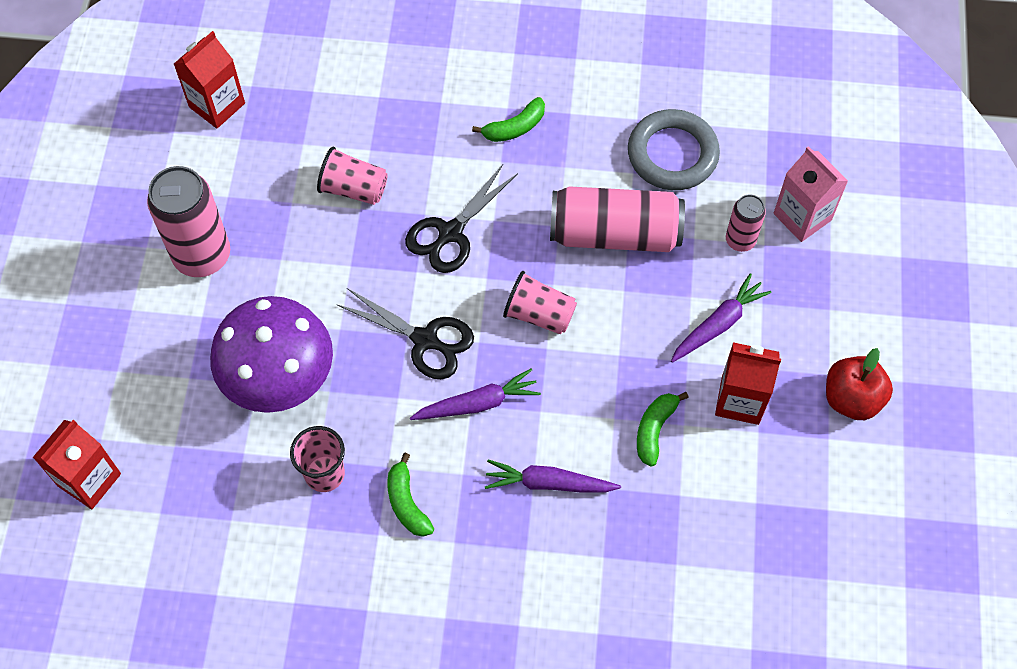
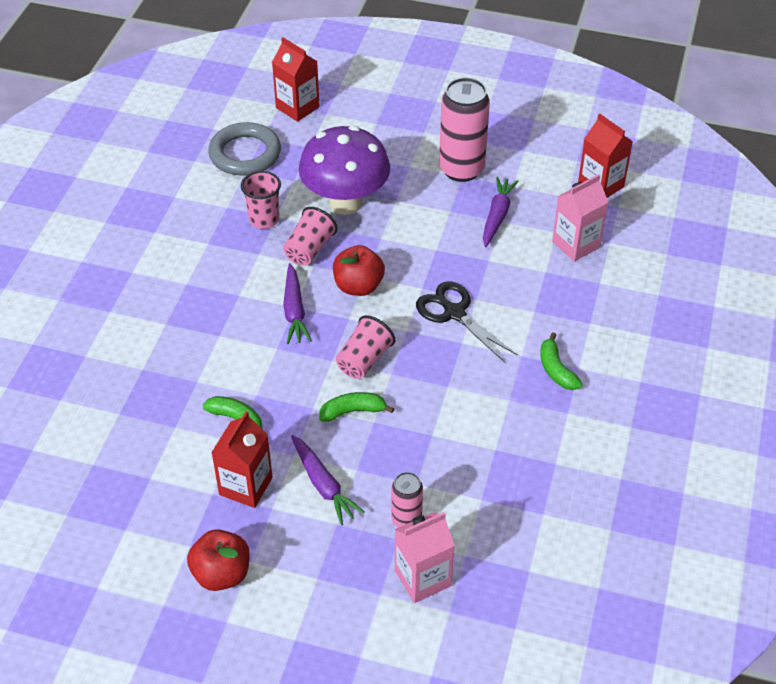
camera: 100 degrees right, 15 degrees down
(321, 123) = (576, 244): none -> pink carton
(354, 189) = (508, 258): pink cup -> pink cup (309, 249)
(407, 503) = (226, 261): green banana -> green banana (353, 411)
(425, 340) = (358, 286): black scissors -> red apple
(549, 483) = (214, 344): purple carrot -> purple carrot (497, 216)
(614, 233) = (432, 424): pink can -> none
(672, 154) = (511, 484): grey ring -> grey ring (245, 154)

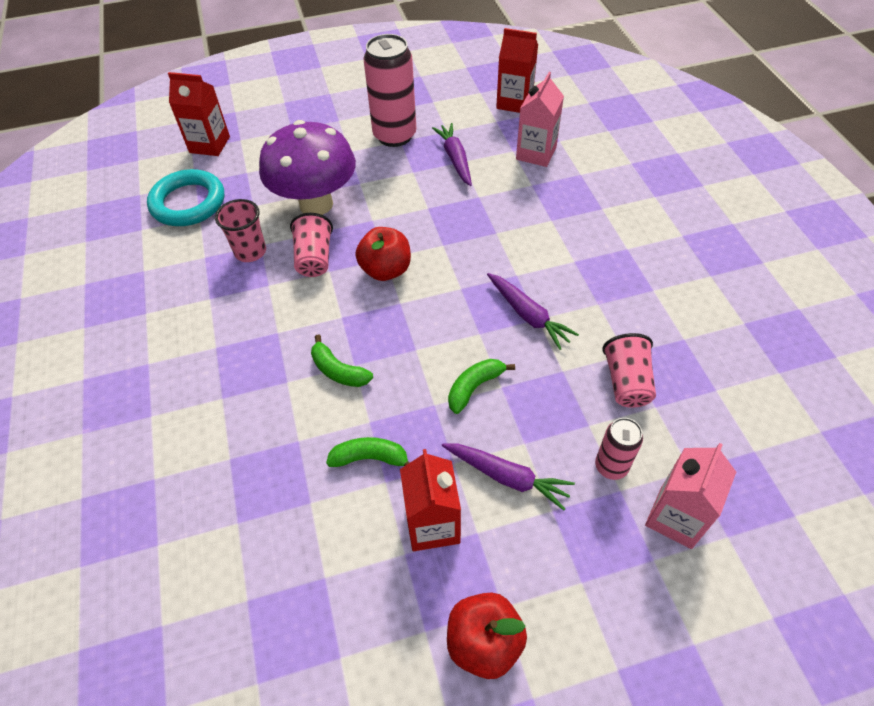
camera: 30 degrees left, 5 degrees up
(245, 154) = (188, 203): grey ring -> turquoise ring
(294, 310) = (344, 321): purple carrot -> purple carrot (528, 315)
(364, 360) = (445, 333): pink cup -> pink cup (626, 382)
(454, 313) = (488, 253): black scissors -> none
(556, 370) = (612, 259): green banana -> green banana (338, 371)

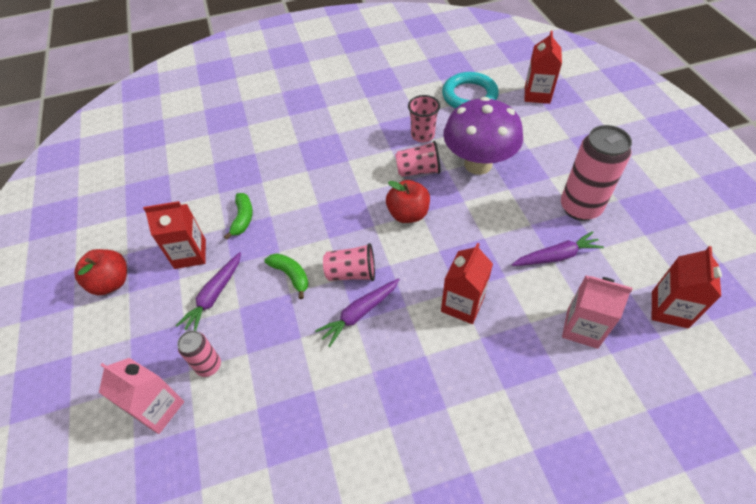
camera: 90 degrees right, 0 degrees up
(338, 371) = (313, 195): green banana -> none
(513, 230) = (462, 304): none -> red carton
(626, 382) = (284, 387): pink cup -> pink cup (351, 273)

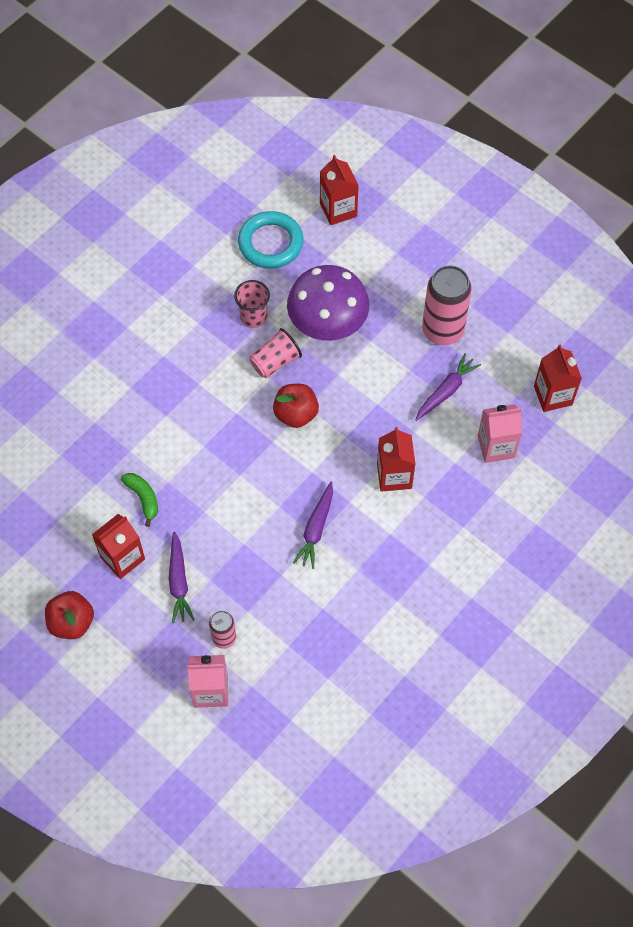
camera: 35 degrees left, 10 degrees up
(291, 275) = (232, 528): green banana -> none
(351, 273) = (284, 497): pink cup -> none

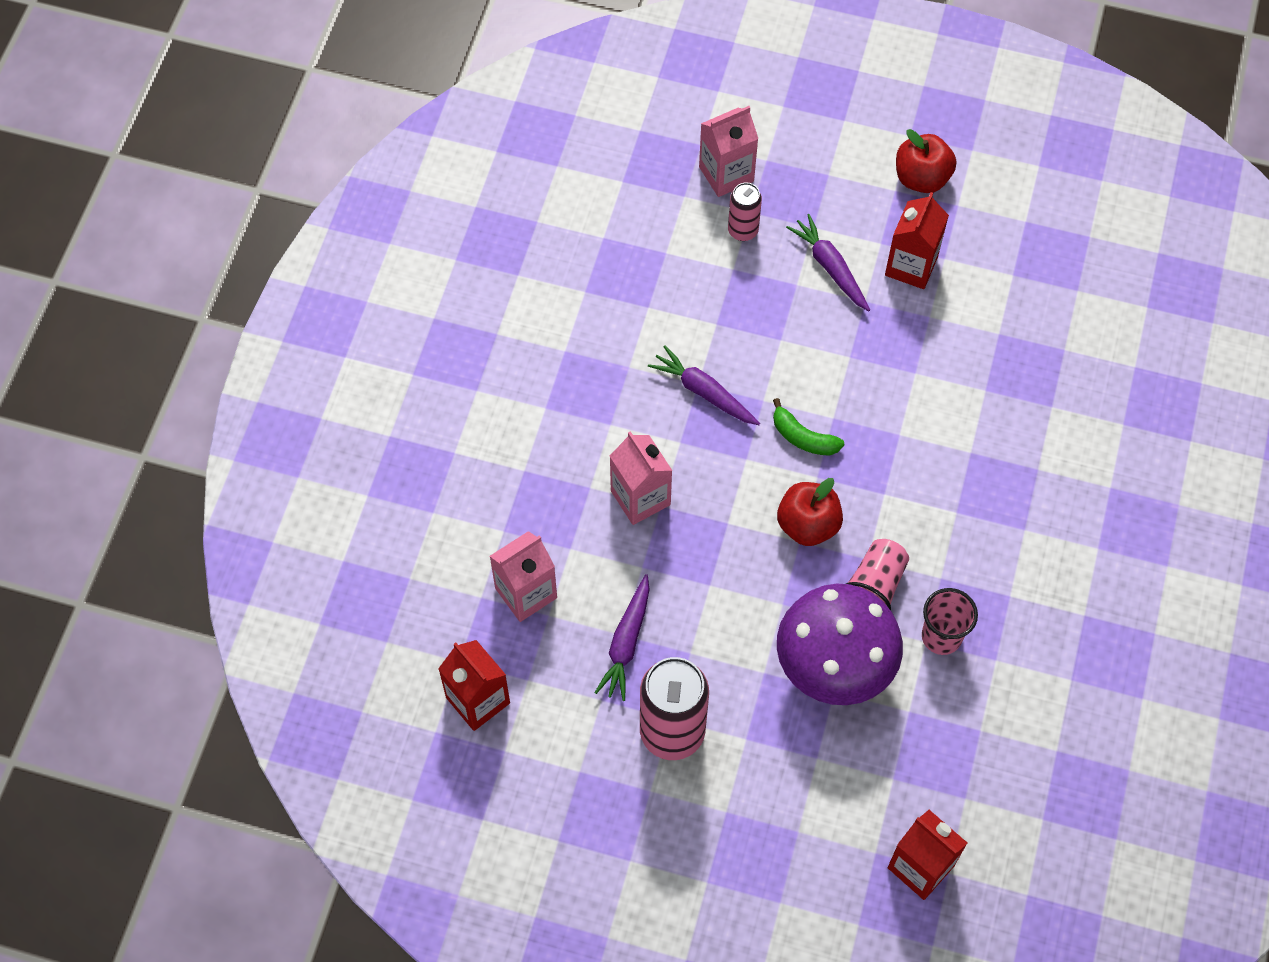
camera: 155 degrees right, 0 degrees up
(143, 498) = (931, 341): green banana -> green banana (803, 437)
(270, 243) = (986, 764): turquoise ring -> none
(316, 529) = (704, 392): purple carrot -> purple carrot turned 45 degrees counterclockwise
(394, 476) = (640, 498): red carton -> pink carton

